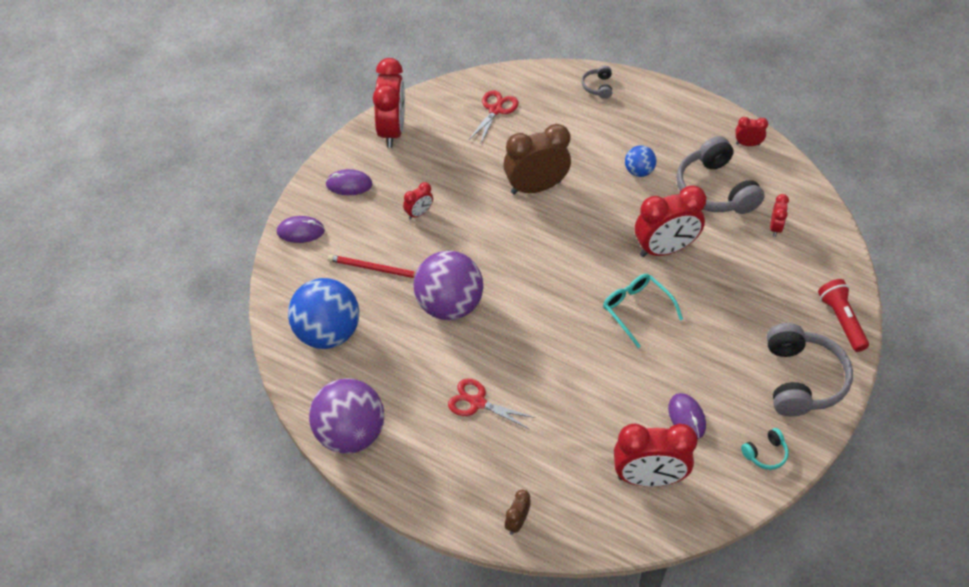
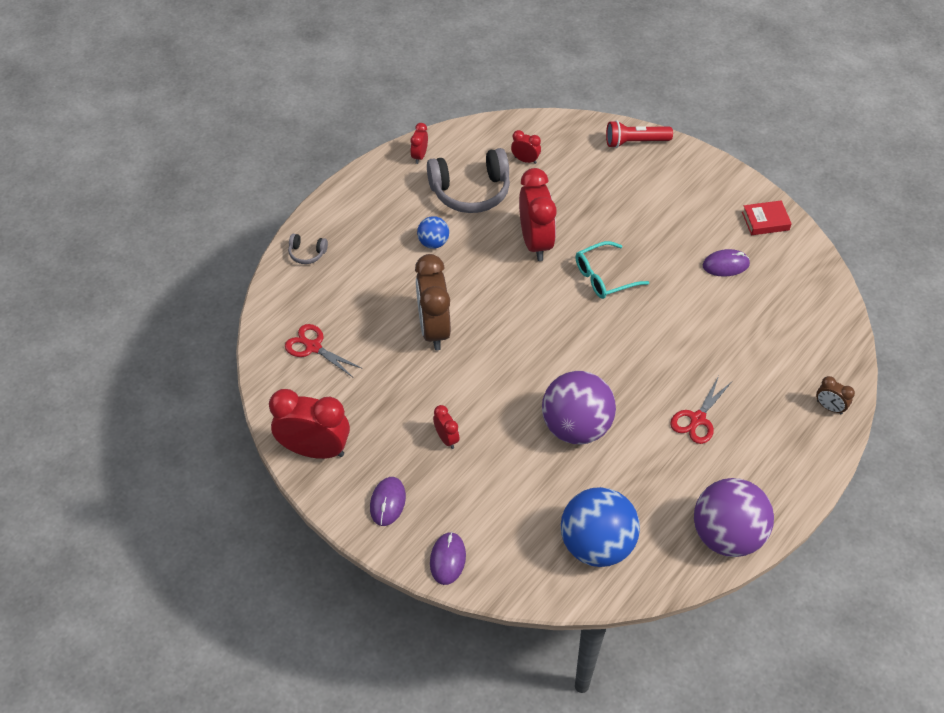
camera: 80 degrees left, 0 degrees up
(374, 268) = (516, 490): red pencil -> none
(648, 478) = (786, 303): red clock -> none
(765, 454) = (765, 221): turquoise headphones -> red book
(801, 379) = (693, 181): grey headphones -> none

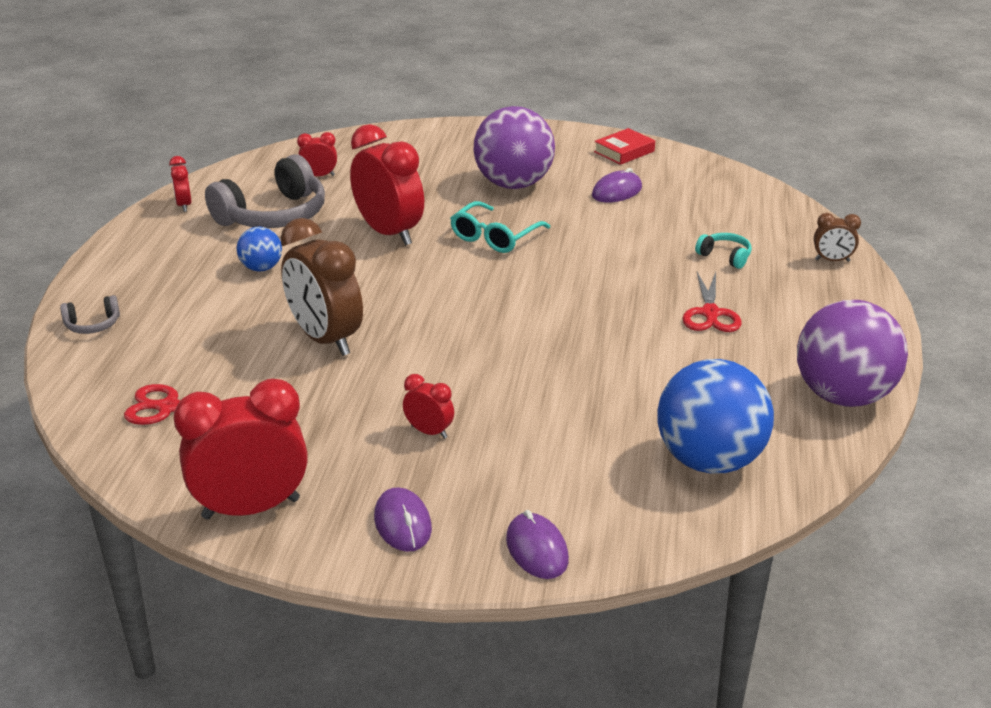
camera: 30 degrees left, 20 degrees down
(576, 427) = (581, 366): purple ball -> purple ball (513, 184)
(635, 142) = (432, 133): red flashlight -> none
(752, 368) = (725, 256): none -> turquoise headphones

